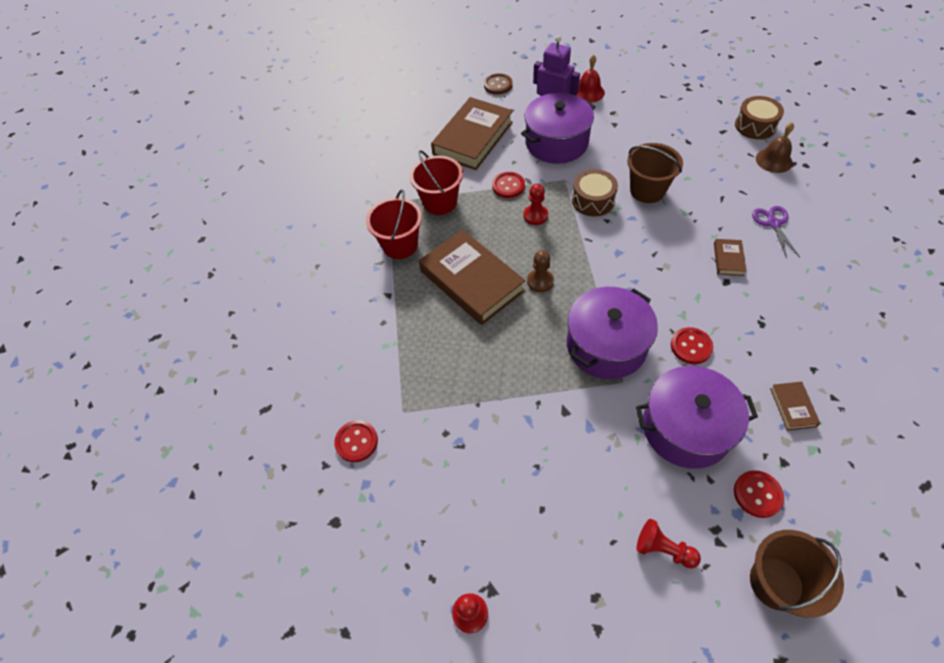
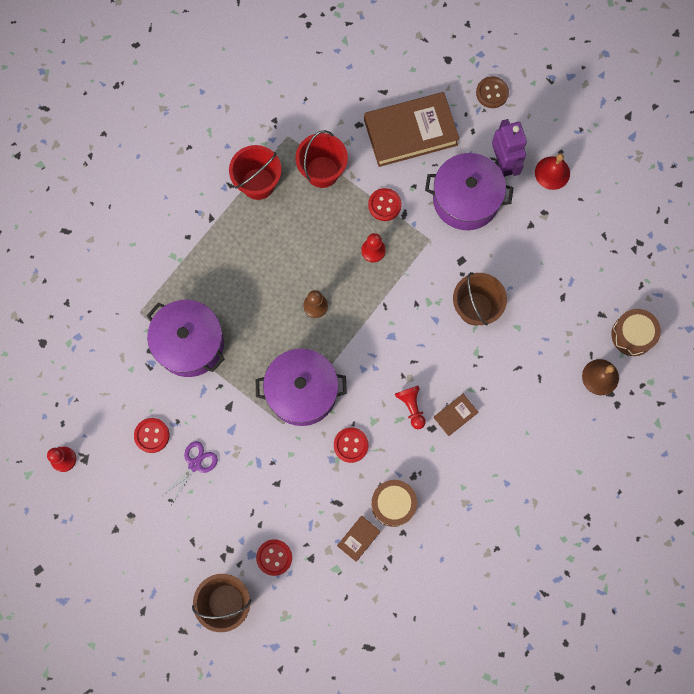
camera: 40 degrees right, 20 degrees up
(356, 442) = (96, 305): red button -> red button (152, 435)
(471, 281) = (273, 261): brown book -> none
(593, 200) = (427, 278): brown drum -> brown drum (393, 504)
(663, 549) = (191, 530): red pawn -> red pawn (411, 407)
(686, 428) = (283, 486): purple pot -> purple pot (189, 343)
(773, 223) = (523, 422): purple scissors -> purple scissors (195, 464)

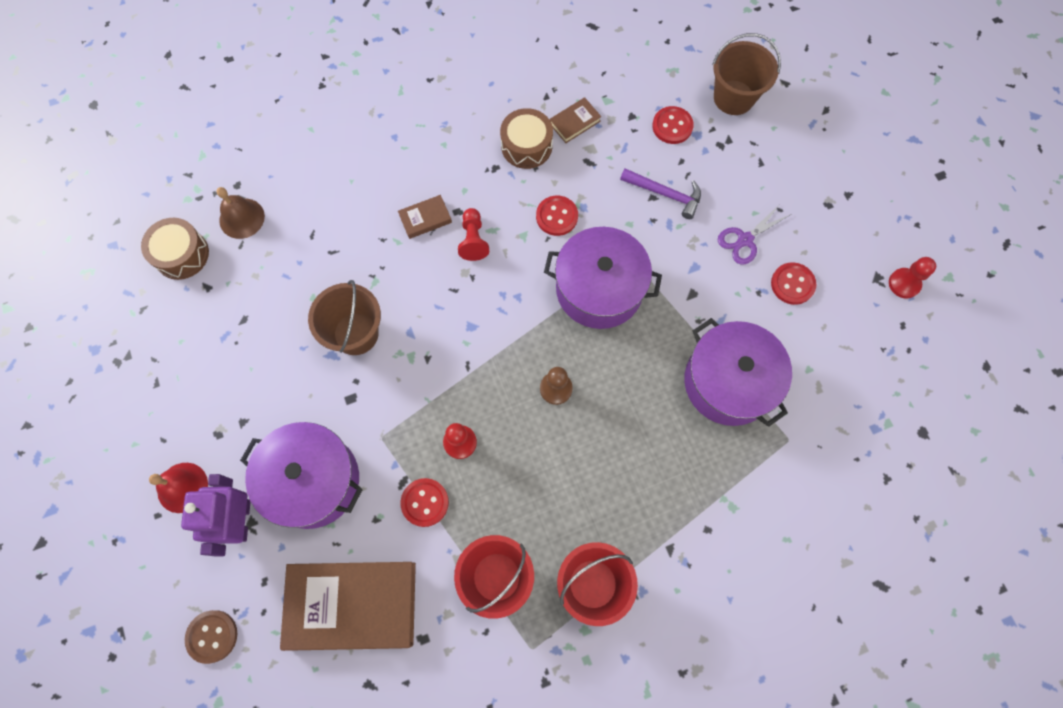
camera: 165 degrees left, 5 degrees down
(267, 489) = (665, 194): none -> purple hammer

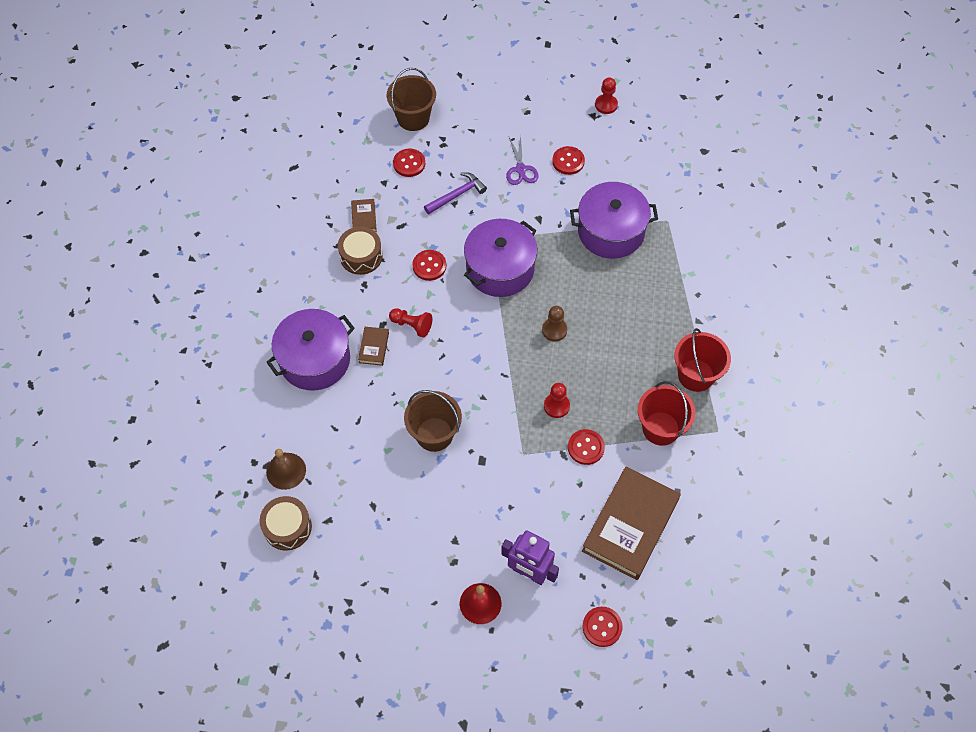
camera: 60 degrees left, 10 degrees down
(212, 636) = (602, 627): brown button -> red button
(313, 481) = (528, 512): purple pot -> purple pot (315, 360)

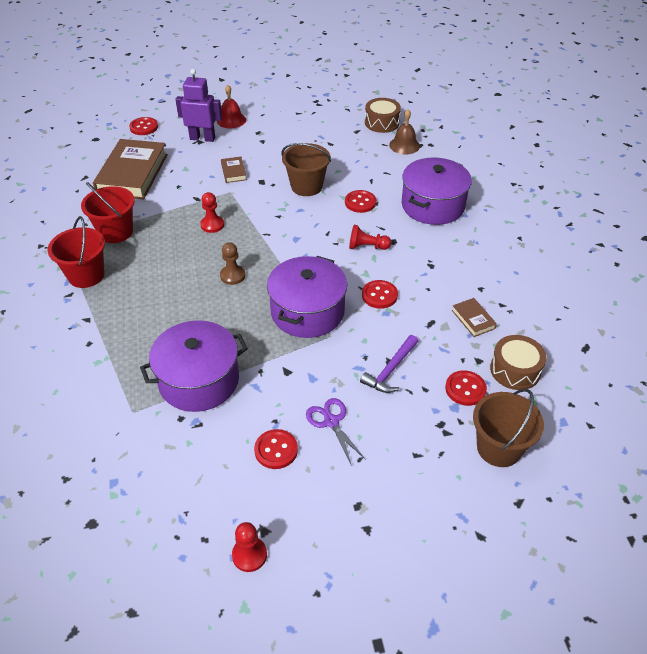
camera: 160 degrees right, 15 degrees down
(361, 256) = (450, 286): brown drum -> brown drum (515, 370)
(374, 347) = (390, 224): brown book -> brown book (233, 172)
(586, 447) = (179, 206): red button -> red button (360, 202)

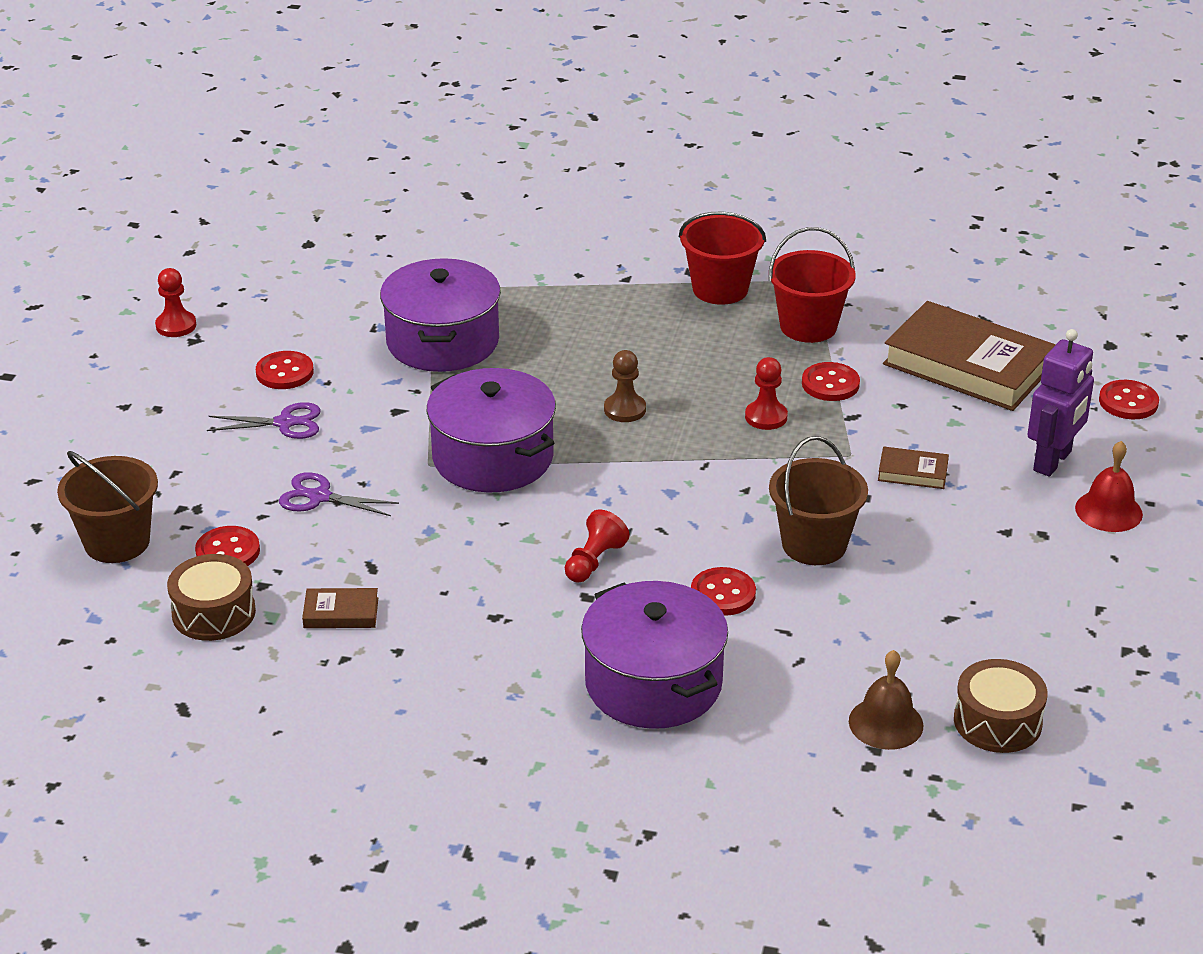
camera: 115 degrees right, 10 degrees down
(379, 295) = (470, 536): red button -> red button (830, 384)
(390, 370) = (320, 497): purple hammer -> purple scissors

